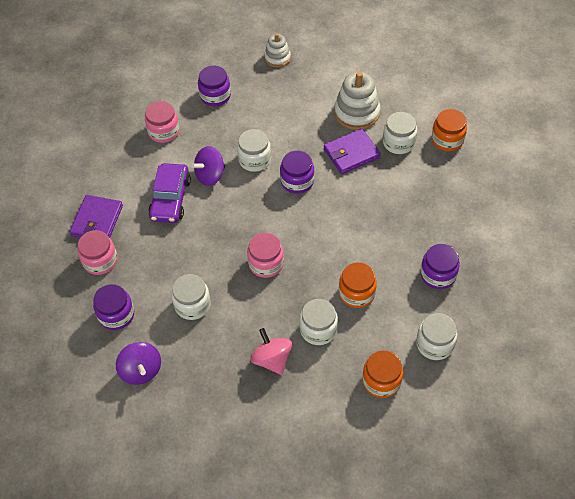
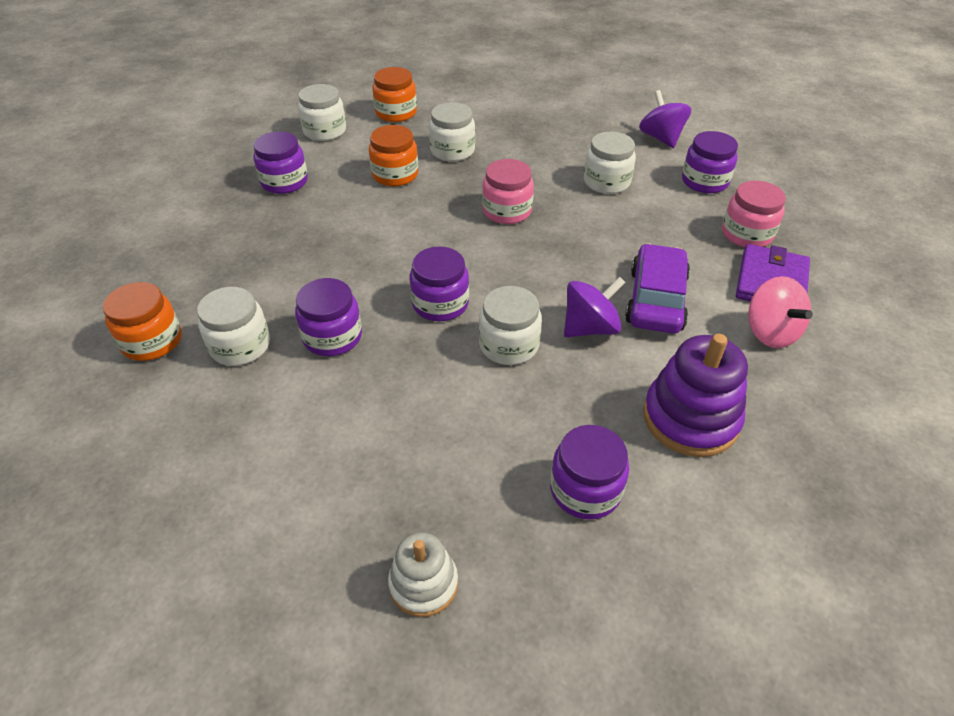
camera: 175 degrees left, 10 degrees down
(164, 131) = (690, 418): pink jar -> purple stacking toy
(272, 359) = (511, 134): pink spinning top -> pink spinning top (770, 332)
(351, 153) = (332, 337): purple wallet -> purple jar
(356, 113) = (289, 411): white stacking toy -> none

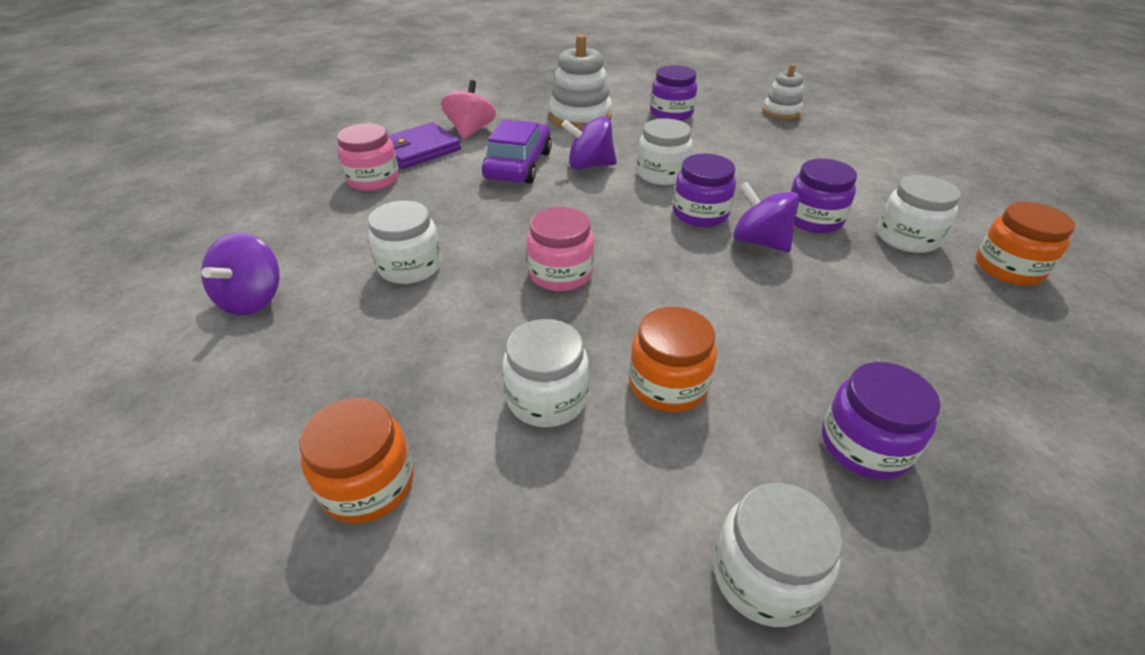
camera: 150 degrees left, 5 degrees down
(375, 291) = (759, 241): none -> purple spinning top
(396, 113) = (577, 569): orange jar -> orange jar (368, 484)
(655, 300) = (518, 165): purple car -> purple car turned 150 degrees clockwise
(690, 418) = (580, 117): purple stacking toy -> white stacking toy
(704, 181) = (316, 230): purple jar -> none

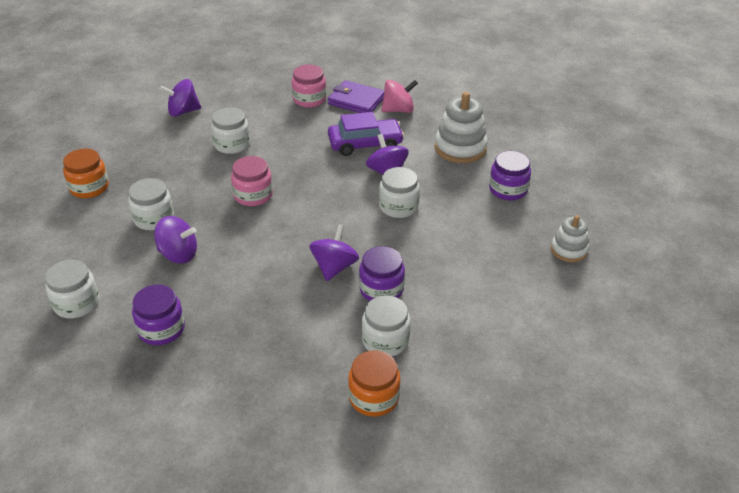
camera: 65 degrees right, 0 degrees up
(668, 384) = (178, 254): orange jar -> purple spinning top
(700, 213) = (354, 235): purple jar -> none

